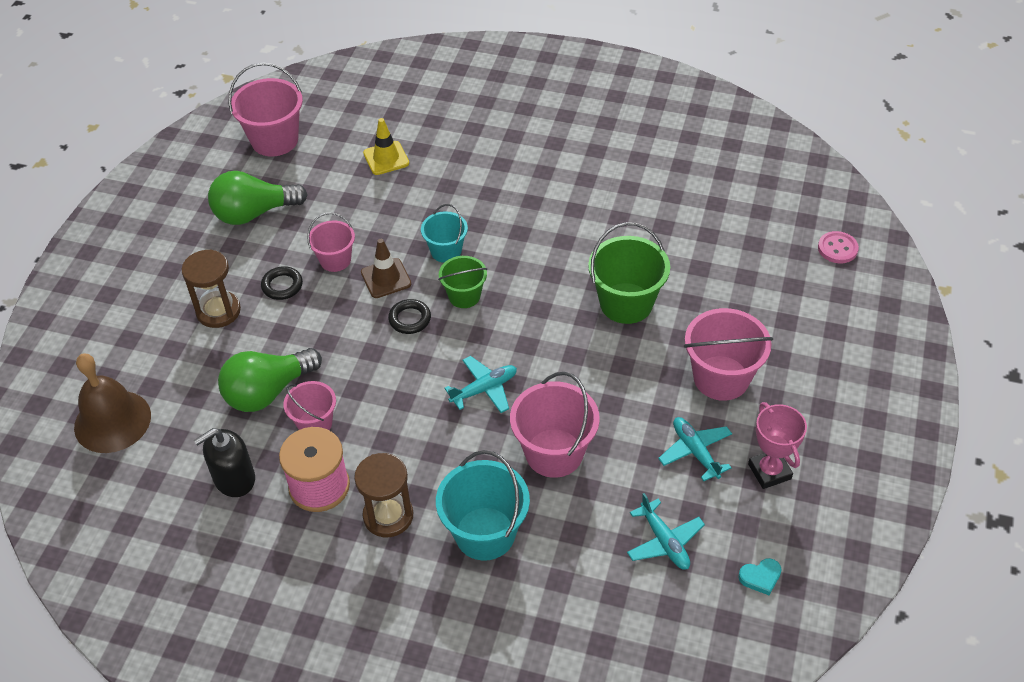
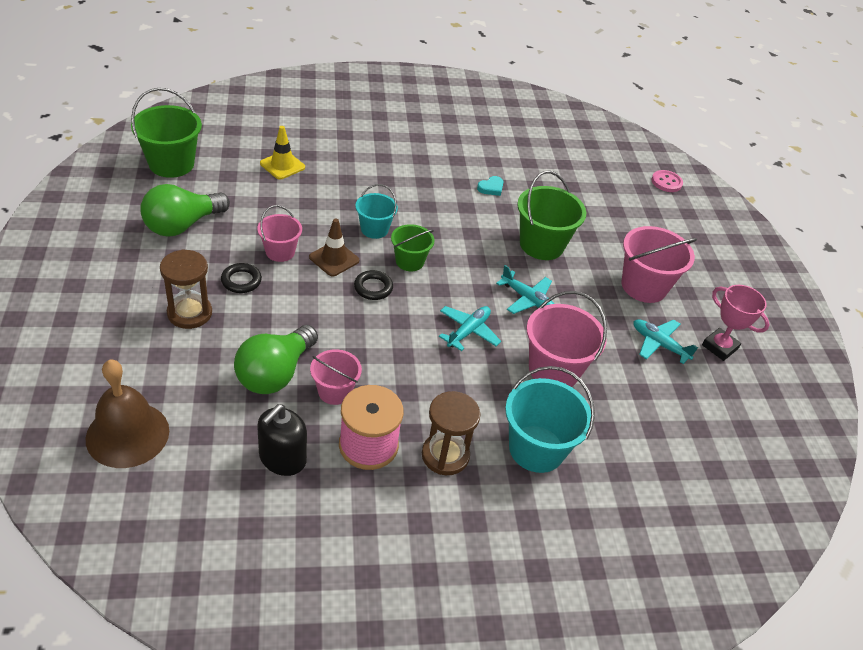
camera: 30 degrees left, 5 degrees down
(274, 140) = (171, 164): pink bucket -> green bucket
(664, 541) = (678, 418): turquoise plane -> turquoise plane (527, 299)
(760, 577) = (763, 427): turquoise heart -> turquoise heart (491, 188)

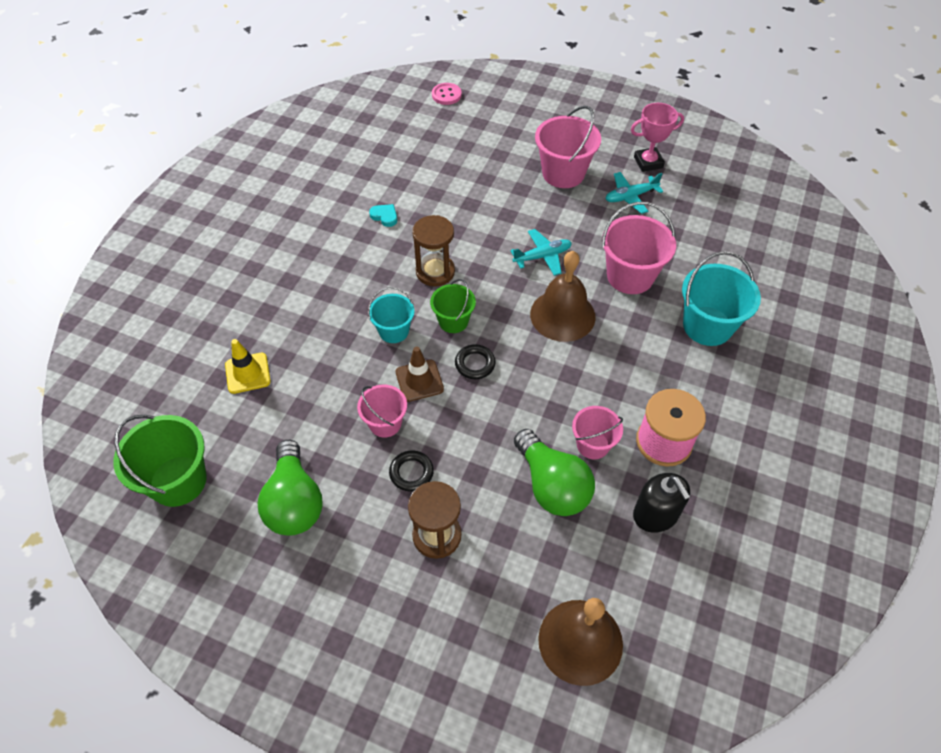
camera: 55 degrees left, 10 degrees up
(445, 455) = (693, 390): brown hourglass -> brown hourglass (435, 272)
(468, 331) = (562, 315): turquoise plane -> brown bell
(491, 188) = (385, 216): turquoise heart -> turquoise heart turned 45 degrees counterclockwise
(541, 245) = (480, 215): green bucket -> none

